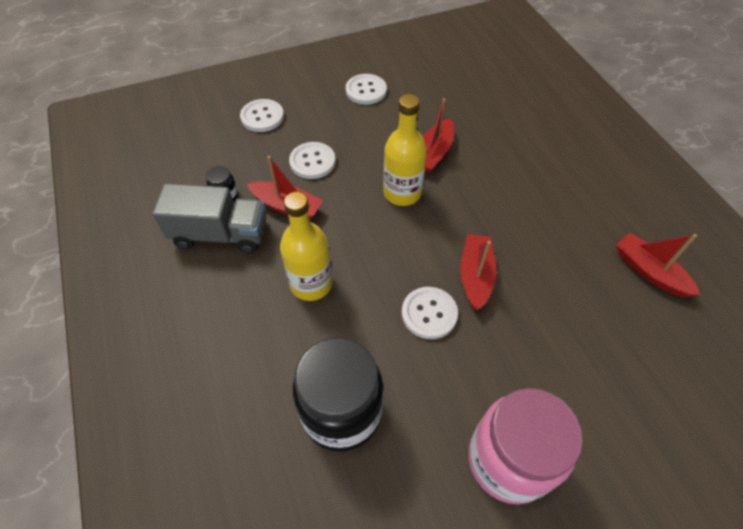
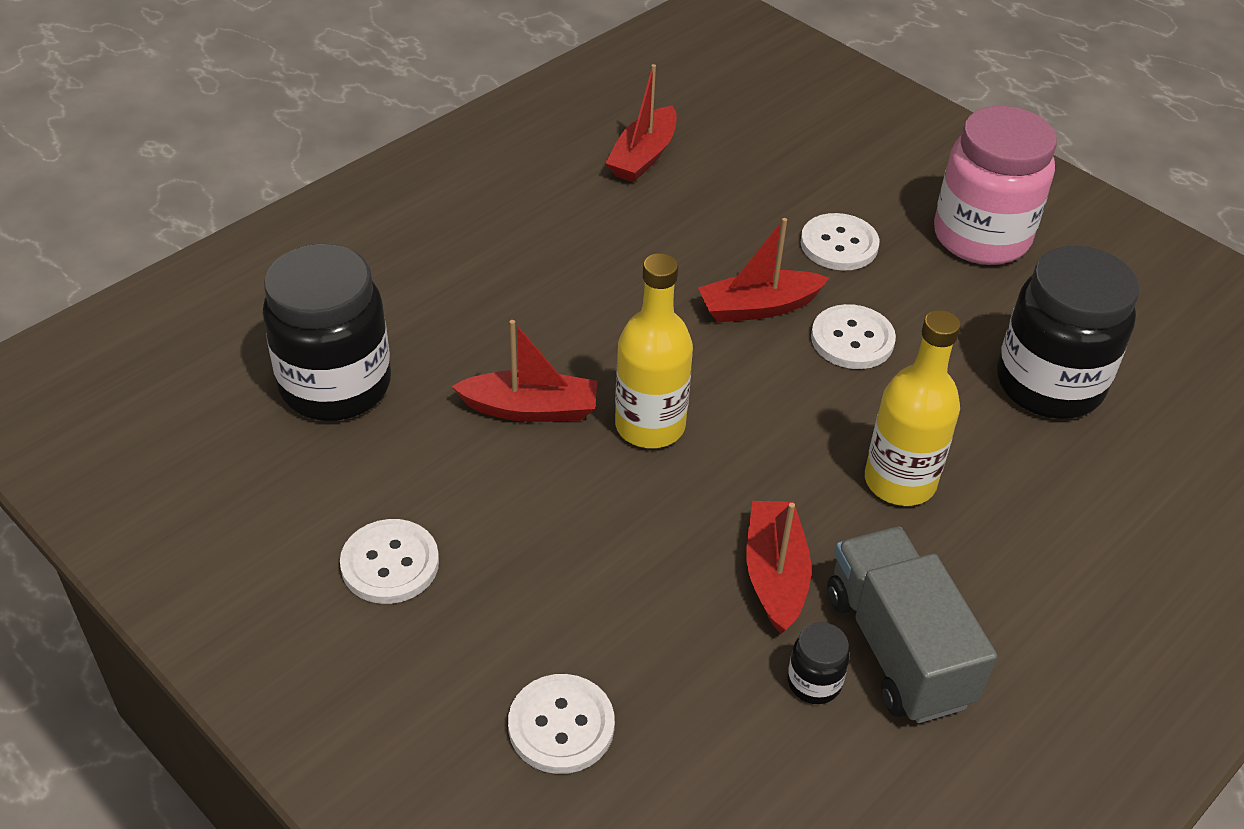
camera: 115 degrees left, 10 degrees down
(312, 162) = (646, 579): white button -> white button (839, 244)
(476, 95) = (335, 385): none -> black jar

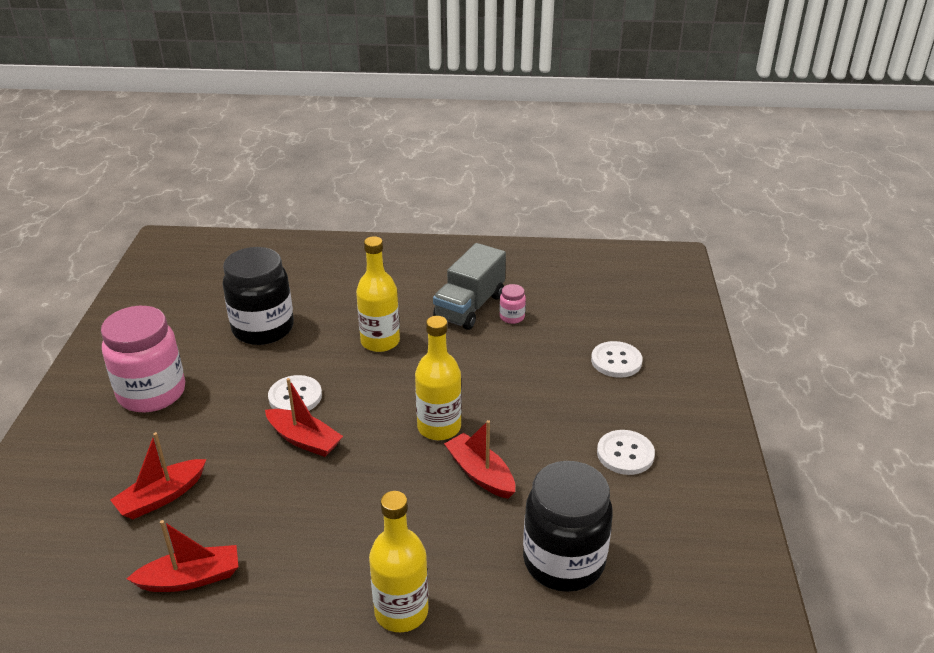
camera: 130 degrees left, 10 degrees down
(439, 248) = (401, 611): none -> yellow bottle
(775, 574) = (475, 348): red boat -> red boat (161, 497)
(814, 682) = (512, 317): black jar -> pink jar
(839, 244) = (211, 439): white button -> none

